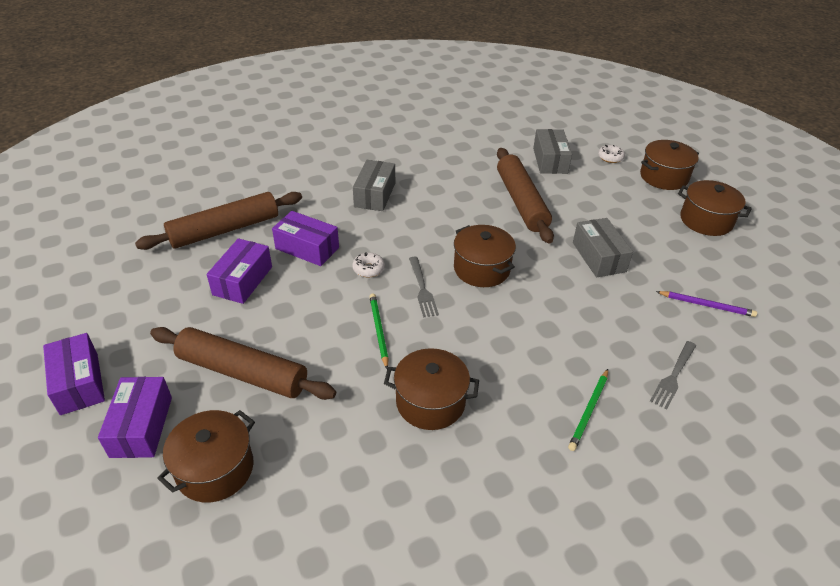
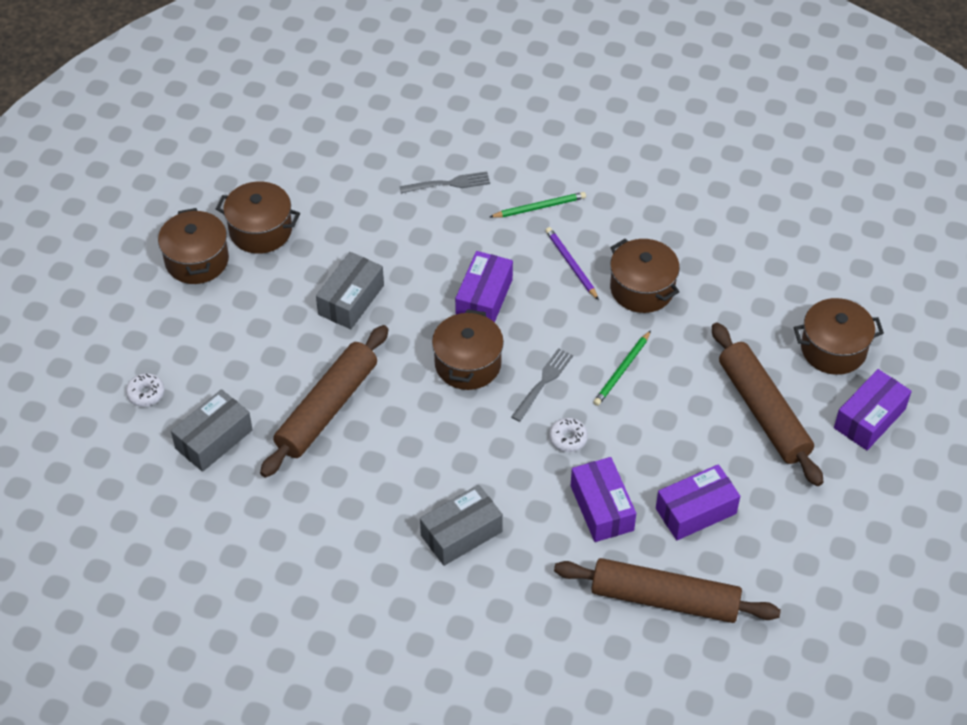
camera: 135 degrees left, 10 degrees up
(79, 383) = (902, 495): purple box -> purple box (484, 298)
(663, 177) = (141, 329): brown pot -> brown pot (260, 230)
(706, 305) = (337, 203): purple pencil -> purple pencil (571, 264)

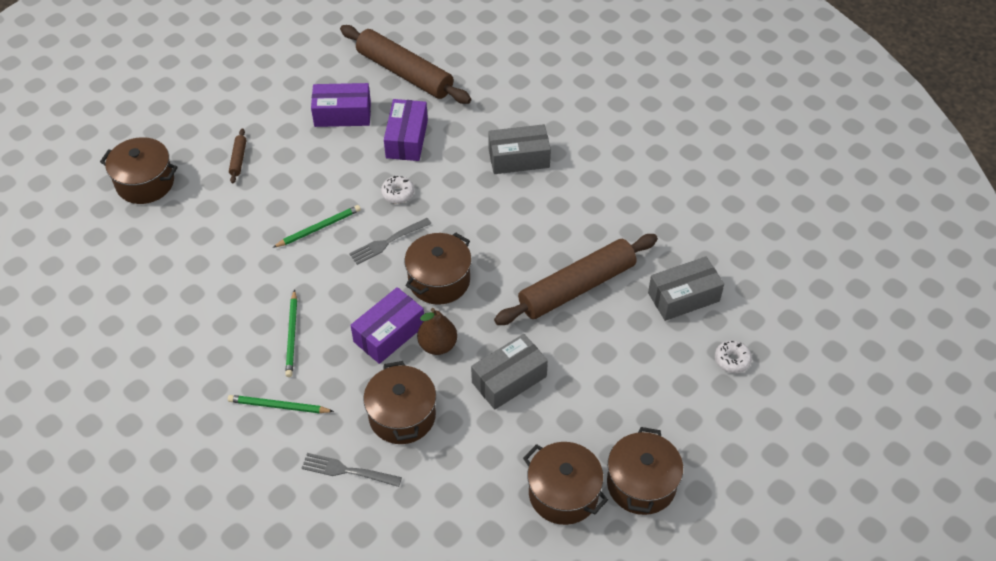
camera: 155 degrees left, 0 degrees up
(433, 305) = (438, 345): none -> brown pear
(571, 264) = (292, 335): purple pencil -> green pencil
(642, 288) = (249, 289): brown pot -> brown pot (402, 415)
(763, 411) = (238, 159): brown rolling pin -> brown rolling pin, size x0.40
(869, 418) = (169, 127): purple box -> none

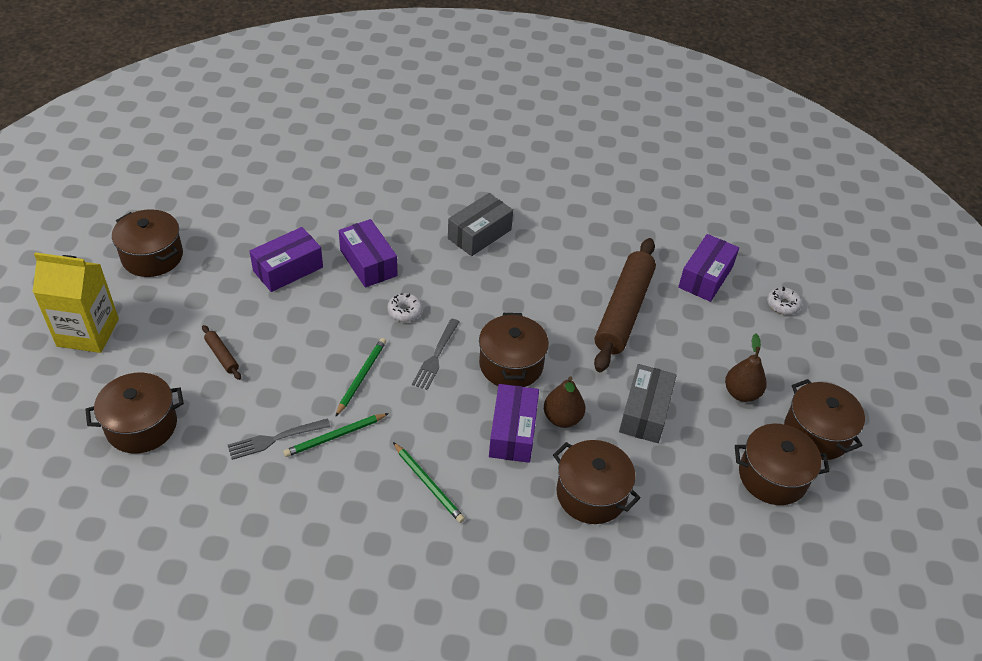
camera: 40 degrees left, 5 degrees down
(168, 95) = (88, 332): none -> yellow carton
(257, 57) = (152, 256): none -> brown pot
(278, 406) = (477, 554): green pencil -> green pencil (335, 436)
(347, 471) = (593, 570): grey fork -> grey fork (275, 439)
(404, 73) = (312, 209): brown rolling pin -> none
(609, 412) = (741, 393): none -> brown pear
(683, 297) = (705, 277): grey box -> purple box

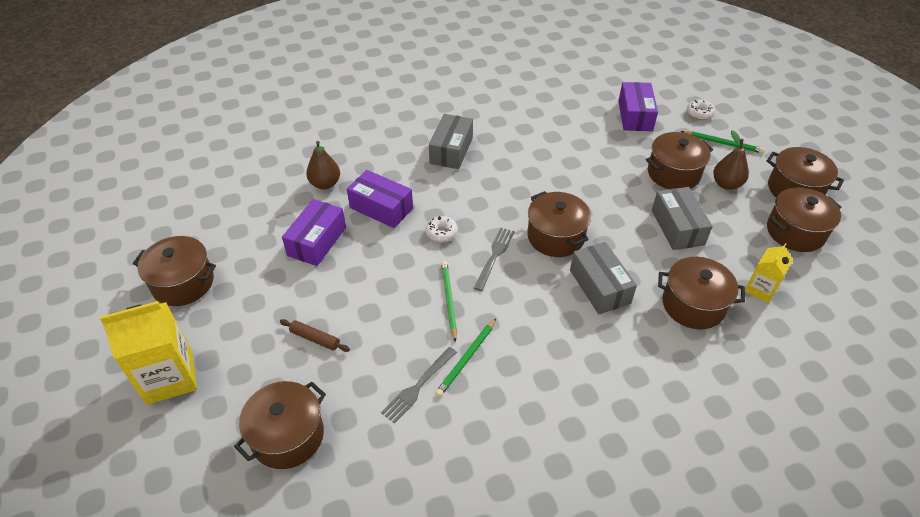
camera: 25 degrees left, 0 degrees up
(428, 484) = (571, 359): green pencil -> green pencil (723, 143)
(436, 356) = (494, 256): grey fork -> grey fork turned 150 degrees counterclockwise
(513, 432) = (599, 287): purple box -> grey box
(562, 418) = (625, 259): brown pear -> brown pear (325, 184)
(623, 311) = (601, 162): brown rolling pin -> none
(677, 514) = (760, 289): none -> yellow carton
(692, 356) = (673, 173): none -> brown pot

